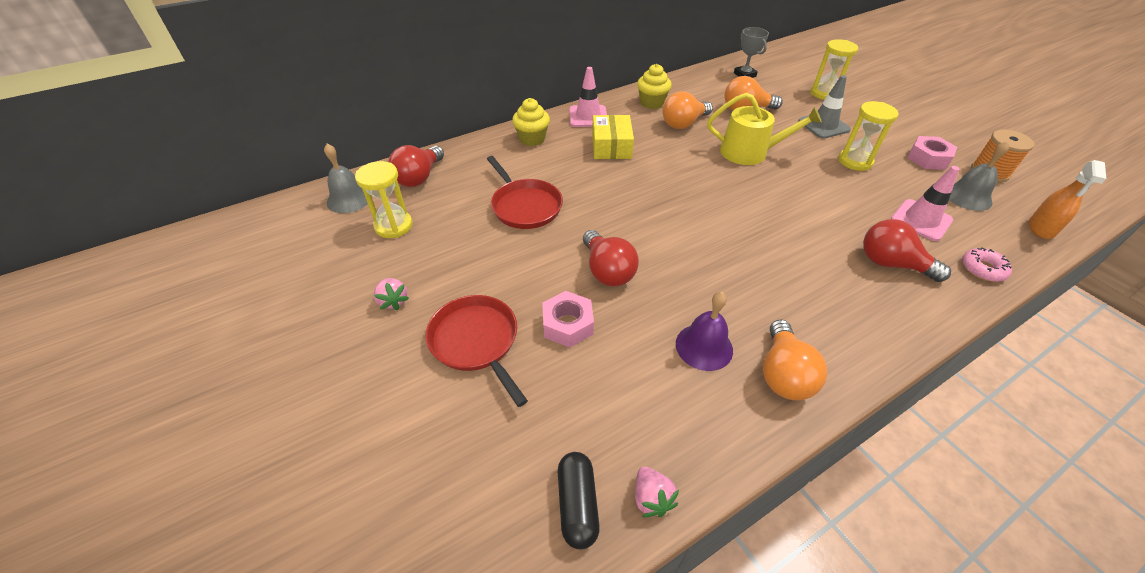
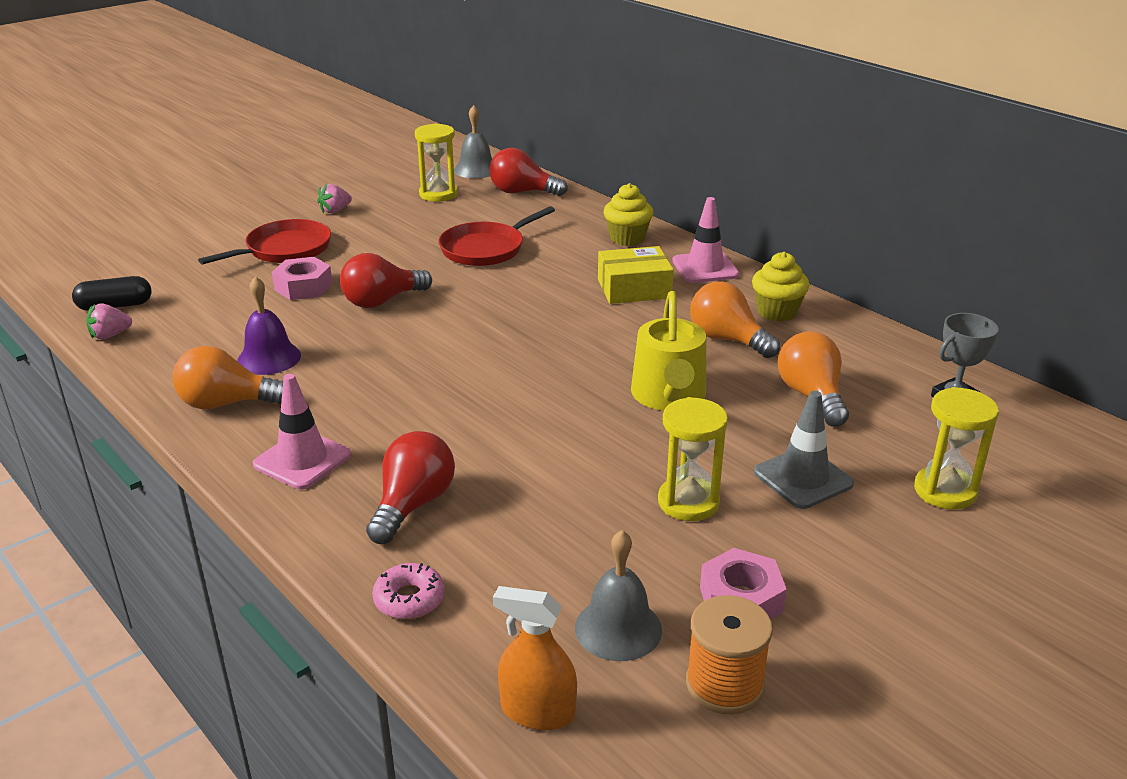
camera: 80 degrees right, 15 degrees down
(921, 220) = (527, 553): pink traffic cone -> pink traffic cone (302, 460)

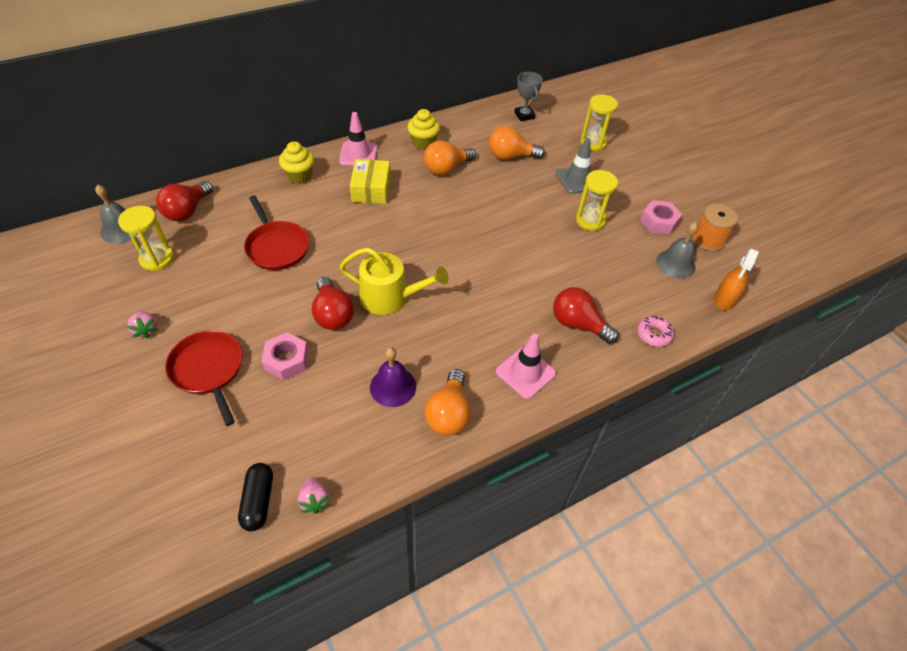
camera: 80 degrees left, 20 degrees up
(669, 396) = (497, 204): yellow watering can -> yellow watering can (390, 297)

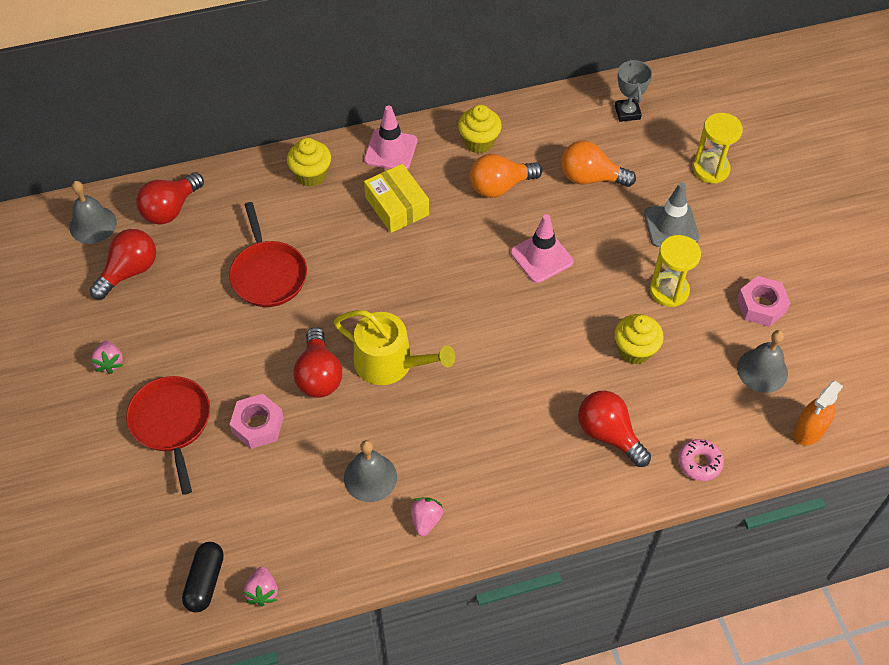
camera: 15 degrees right, 5 degrees up
(157, 259) = (129, 271): yellow hourglass -> red light bulb
(371, 189) = (397, 206): yellow box -> yellow box turned 45 degrees counterclockwise
(393, 386) = (370, 477): purple bell -> grey bell
(448, 413) = (426, 520): orange light bulb -> pink strawberry
(525, 372) = (527, 486): pink traffic cone -> pink traffic cone (541, 257)
(578, 263) = (635, 350): none -> yellow cupcake
(708, 240) = (819, 342): orange spool -> none

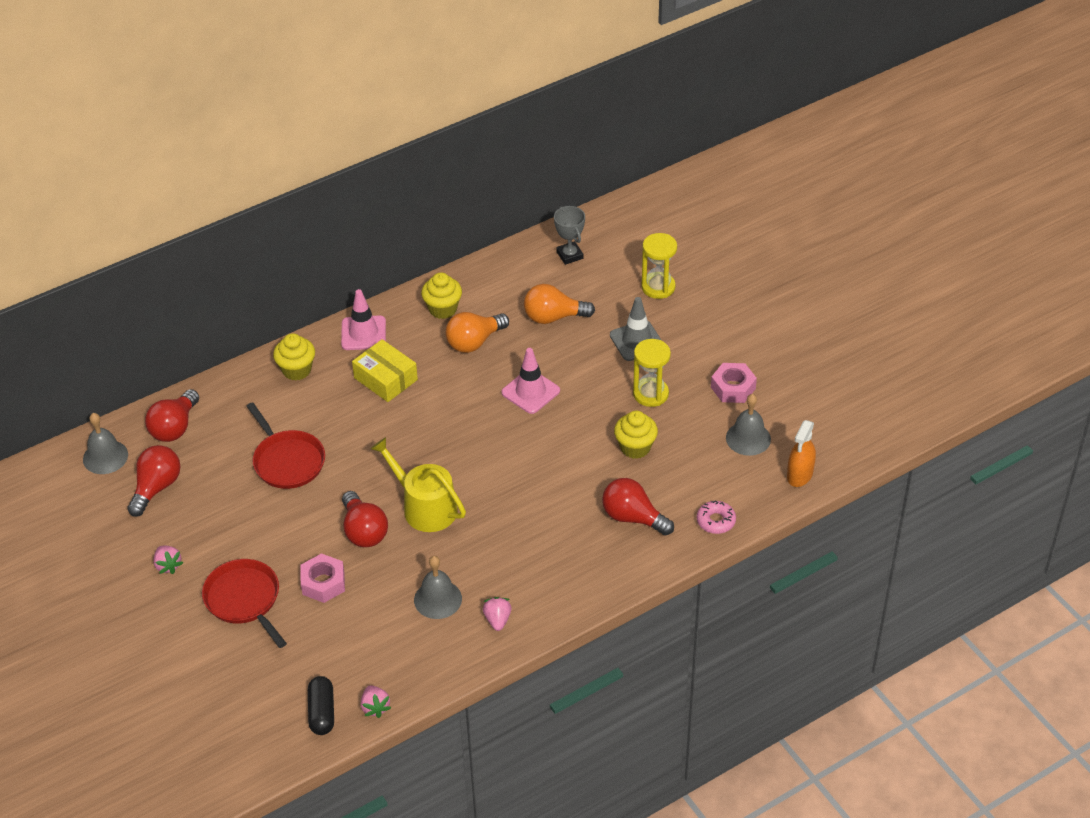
camera: 15 degrees left, 10 degrees down
(390, 363) = (424, 507): yellow watering can -> yellow watering can turned 150 degrees counterclockwise

